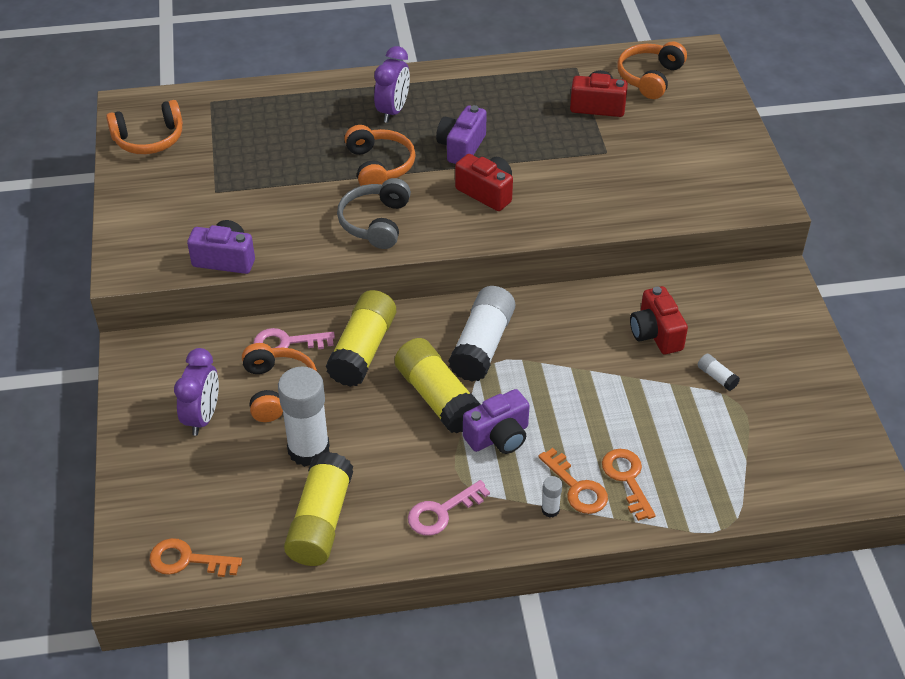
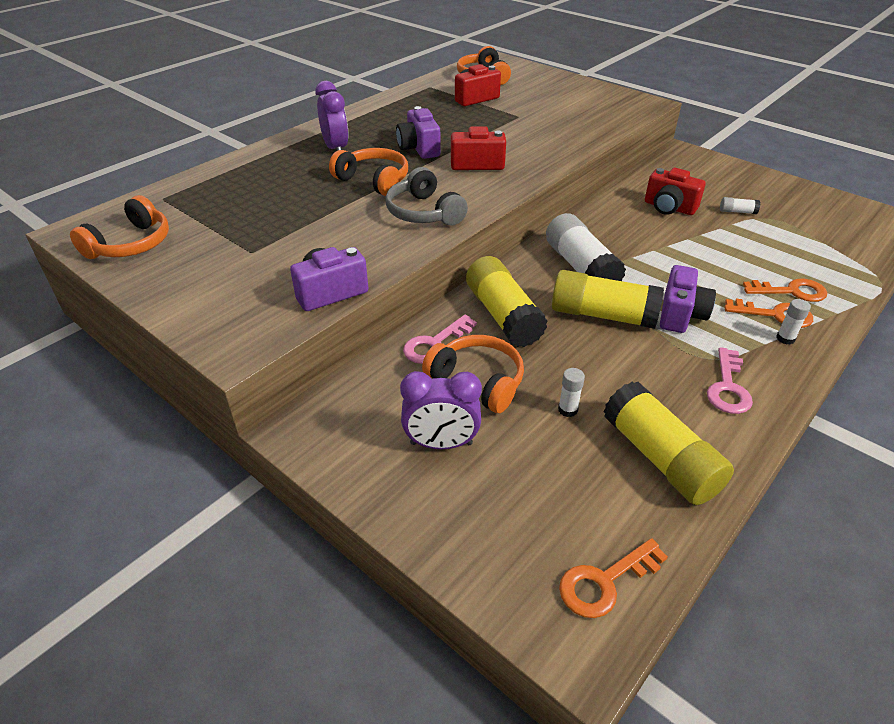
camera: 40 degrees left, 5 degrees down
(203, 417) = (441, 443): purple clock -> purple clock turned 120 degrees clockwise
(308, 450) = (567, 410): white glue stick -> white glue stick, size x0.42
(627, 479) = (791, 291): orange key -> orange key turned 150 degrees clockwise

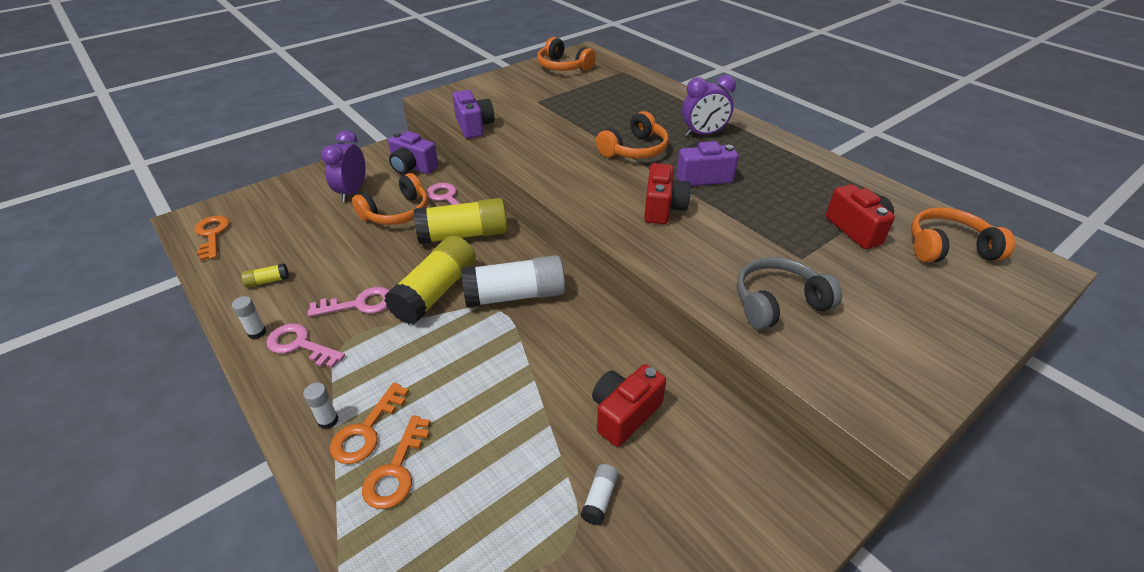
camera: 100 degrees right, 0 degrees up
(424, 212) = (569, 169): grey headphones -> grey headphones (778, 303)
(567, 410) = (342, 248): white glue stick -> white glue stick (257, 332)
(649, 363) = (359, 304): none -> pink key
(660, 458) = (267, 281): yellow glue stick -> yellow glue stick, size x0.42
(680, 315) = (408, 347): purple camera -> purple camera (412, 167)

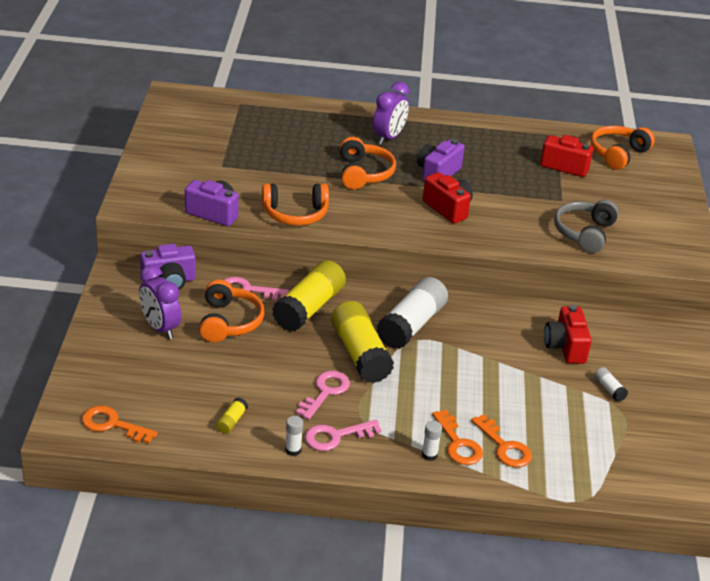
camera: 50 degrees left, 5 degrees down
(563, 66) = (181, 120): orange headphones -> orange headphones (295, 214)

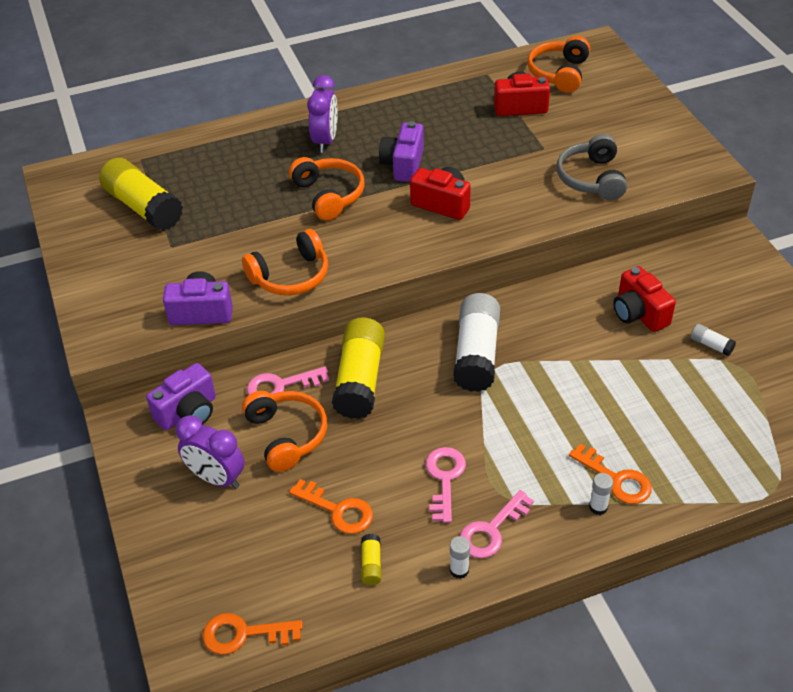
camera: 20 degrees left, 10 degrees up
(360, 354) = (449, 413): yellow glue stick -> yellow glue stick (143, 207)
(504, 447) = (662, 461): orange key -> orange key (338, 510)

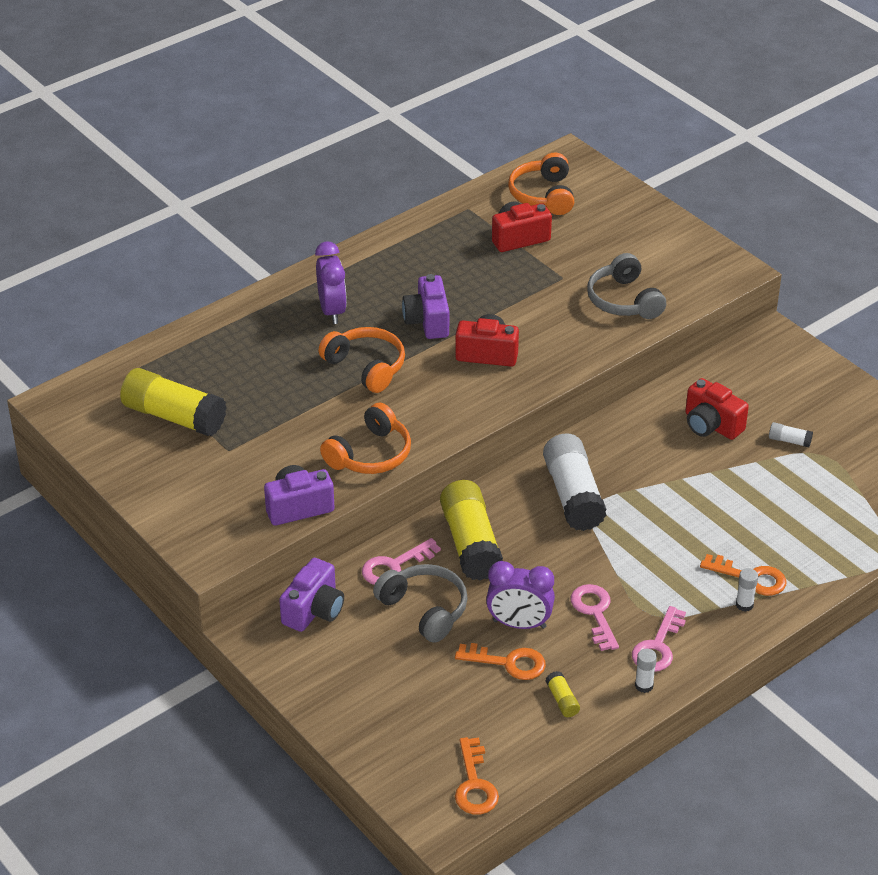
camera: 20 degrees left, 5 degrees down
(216, 478) = (376, 662): purple clock -> purple clock (519, 624)
(244, 634) = (474, 784): orange key -> orange key turned 75 degrees counterclockwise
(286, 435) = (424, 609): orange headphones -> grey headphones

